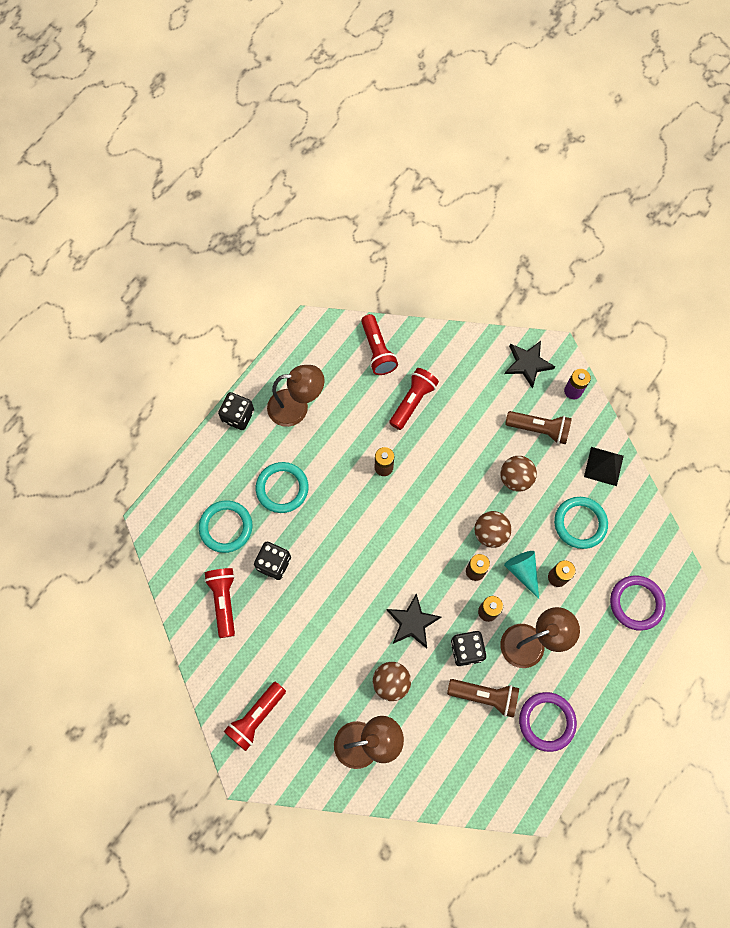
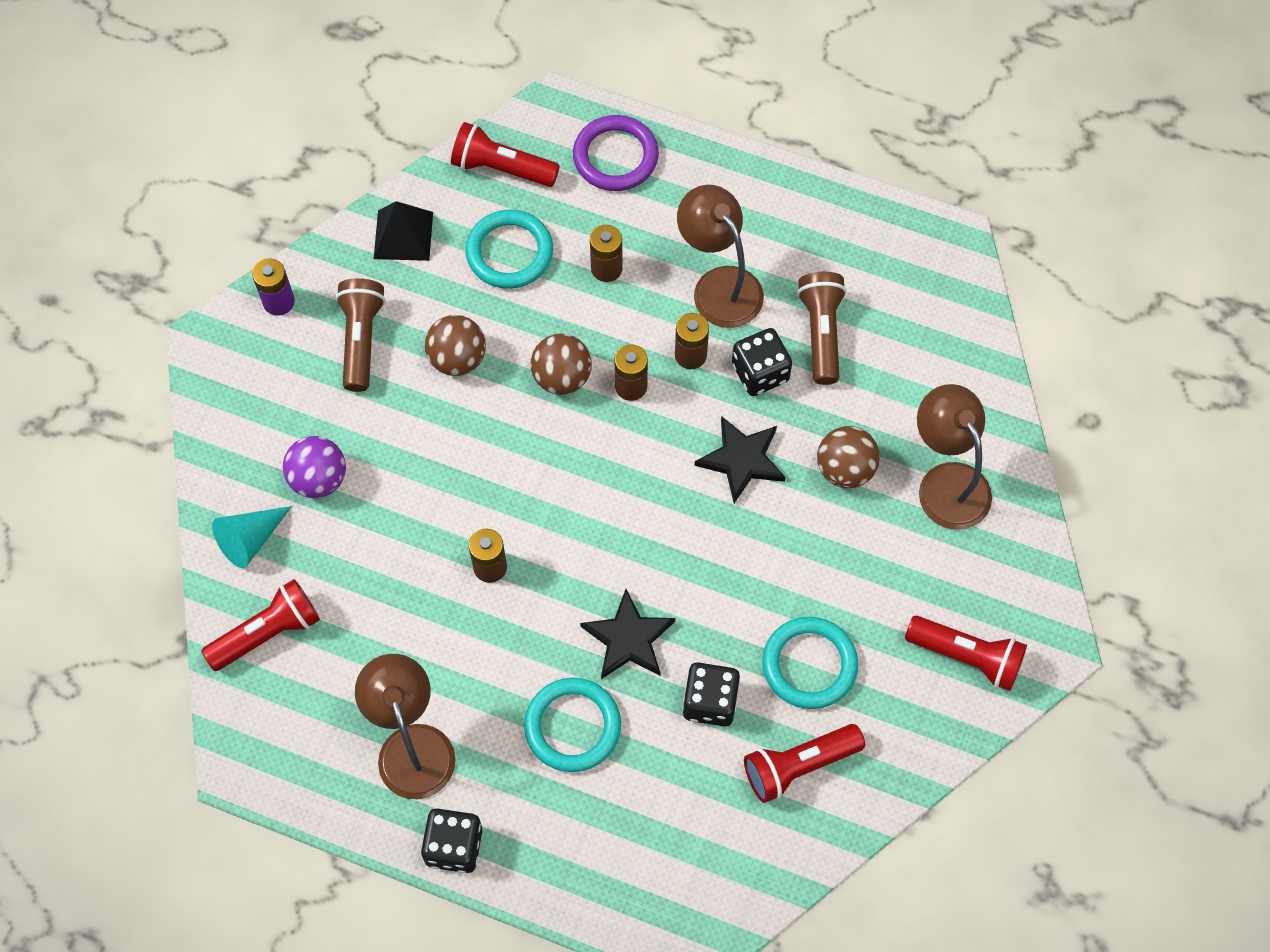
camera: 105 degrees left, 5 degrees down
(226, 527) = (669, 803): turquoise ring -> turquoise ring (809, 665)
(412, 402) = (355, 549): red flashlight -> red flashlight (502, 168)
(458, 391) = (319, 479): none -> purple ball
(522, 571) = (611, 318): turquoise cone -> turquoise cone (250, 540)
(528, 364) = (242, 380): black star -> black star (628, 638)
(547, 721) = (829, 244): purple ring -> none

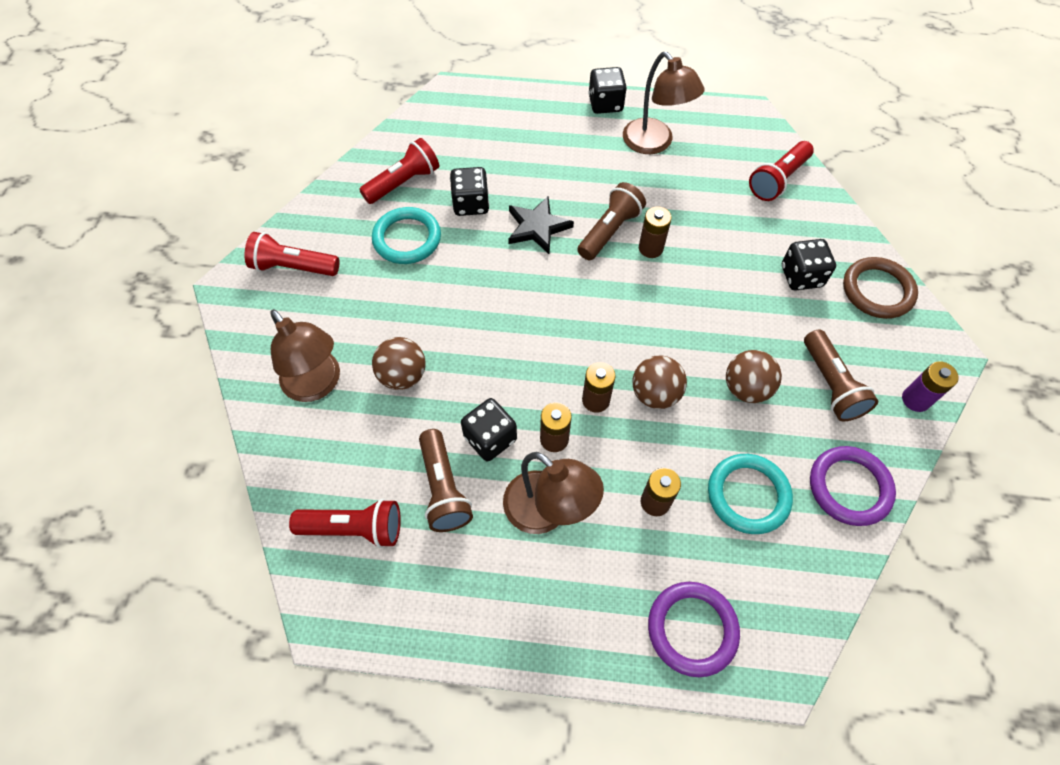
camera: 165 degrees right, 5 degrees down
(237, 437) = (877, 290): none -> brown ring
(250, 540) = (824, 228): turquoise cone -> none
(319, 479) = (801, 276): purple ball -> black dice
(403, 235) = (849, 487): black pyramid -> purple ring
(502, 168) = (796, 584): red flashlight -> red flashlight (354, 528)
(534, 607) = (609, 231): none -> brown flashlight
(572, 726) = (557, 173): turquoise ring -> none
(742, 460) = (488, 363): black star -> none

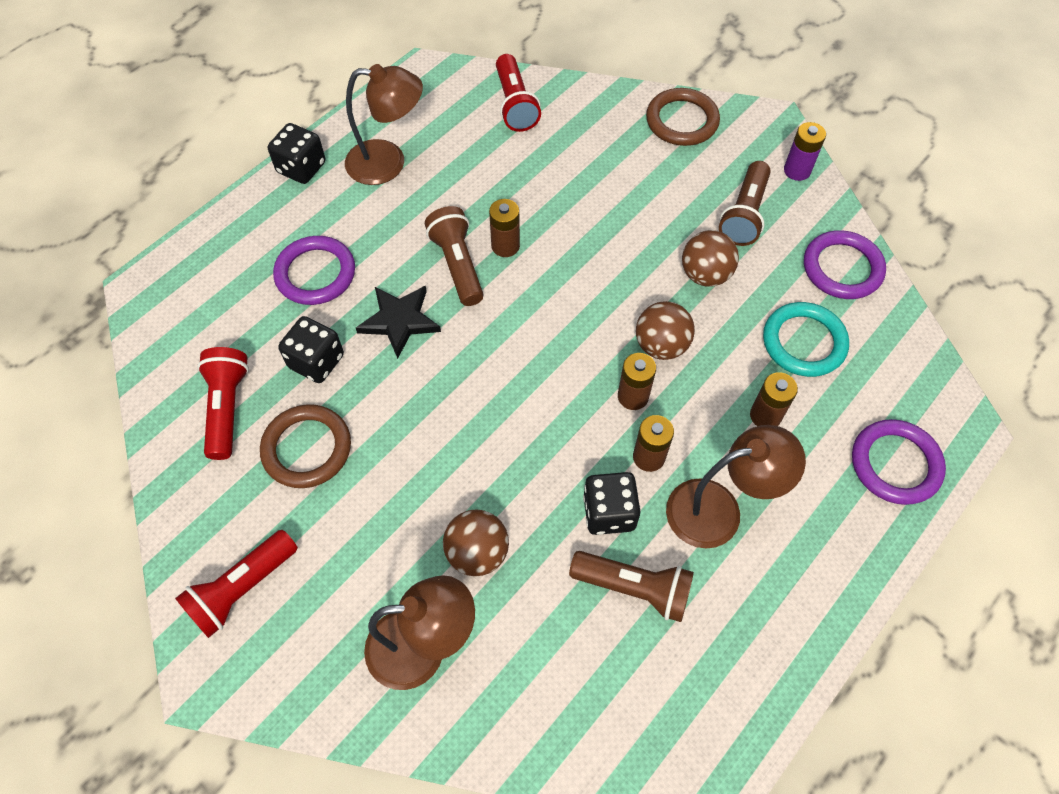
camera: 55 degrees left, 0 degrees up
(354, 528) = (621, 702): red flashlight -> none
(407, 238) = (307, 448): turquoise ring -> brown ring
(533, 162) = (315, 273): none -> purple ring
(801, 276) = (627, 159): black dice -> none
(830, 384) = (744, 214): brown flashlight -> brown flashlight turned 90 degrees clockwise

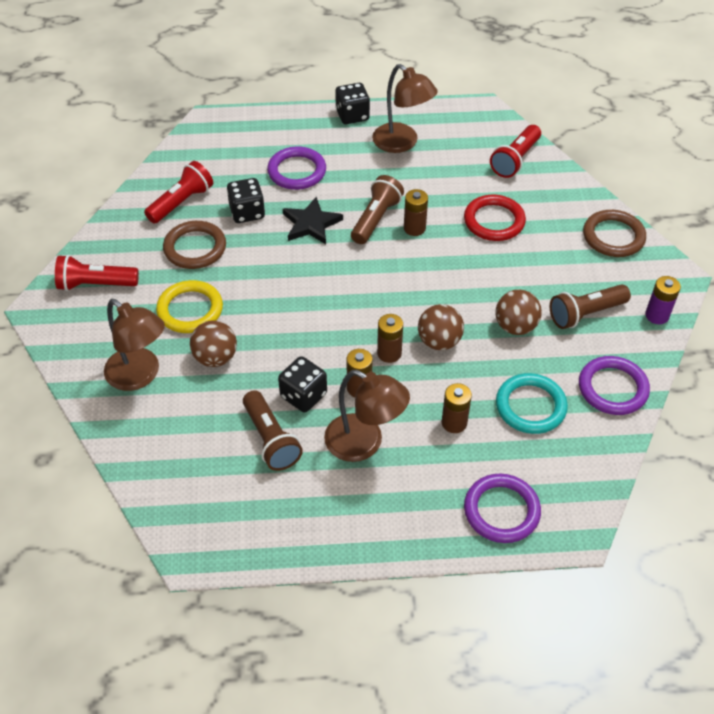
camera: 45 degrees right, 10 degrees down
(386, 523) = (190, 310): none -> yellow ring
(567, 182) = (494, 221): none -> red ring

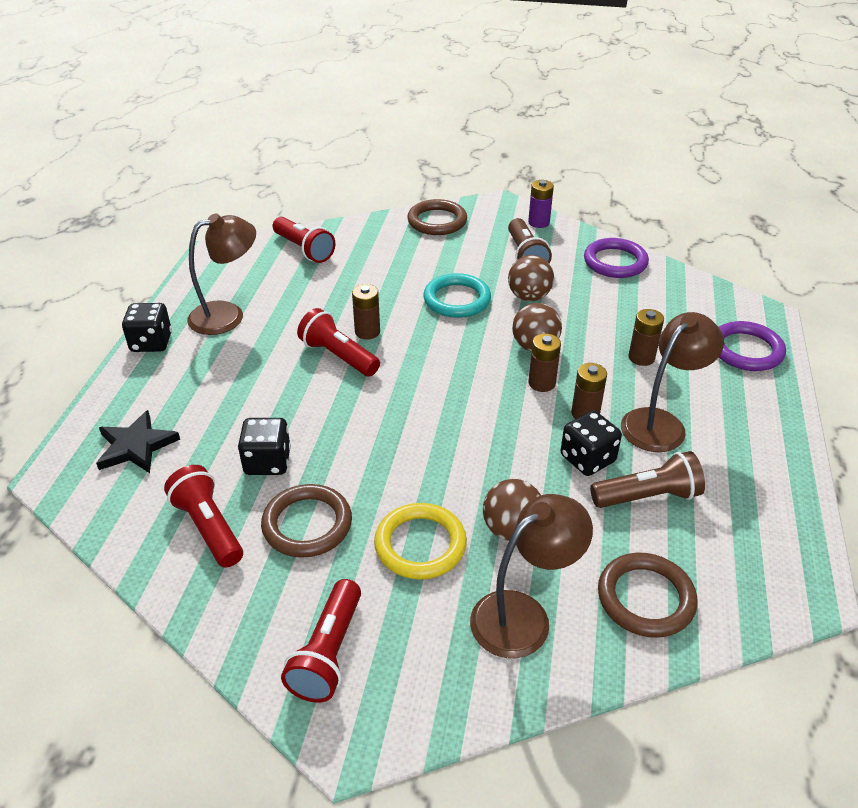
camera: 75 degrees left, 10 degrees down
(167, 445) = (645, 598): none -> brown ring
(297, 171) = (219, 405): purple ring -> none
(311, 224) = (319, 408): black star -> black star (136, 446)
(376, 219) = (338, 356): brown flashlight -> red flashlight
(494, 221) = (383, 280): red ring -> none
(530, 406) = (628, 309): turquoise ring -> turquoise ring (457, 299)

